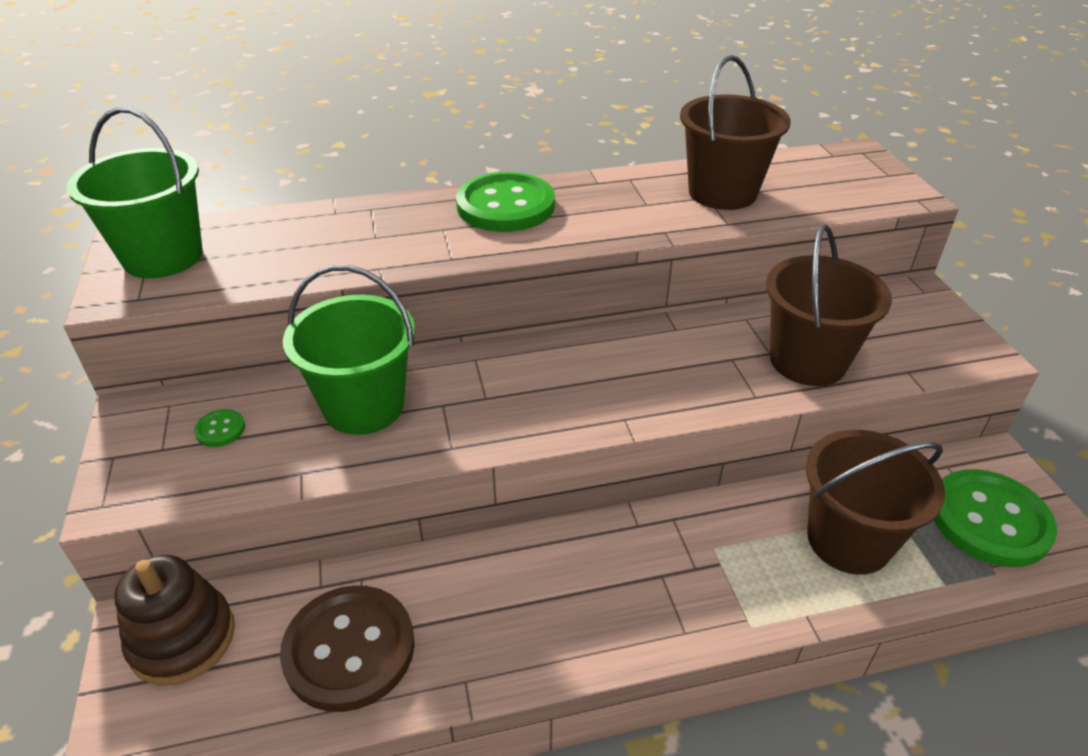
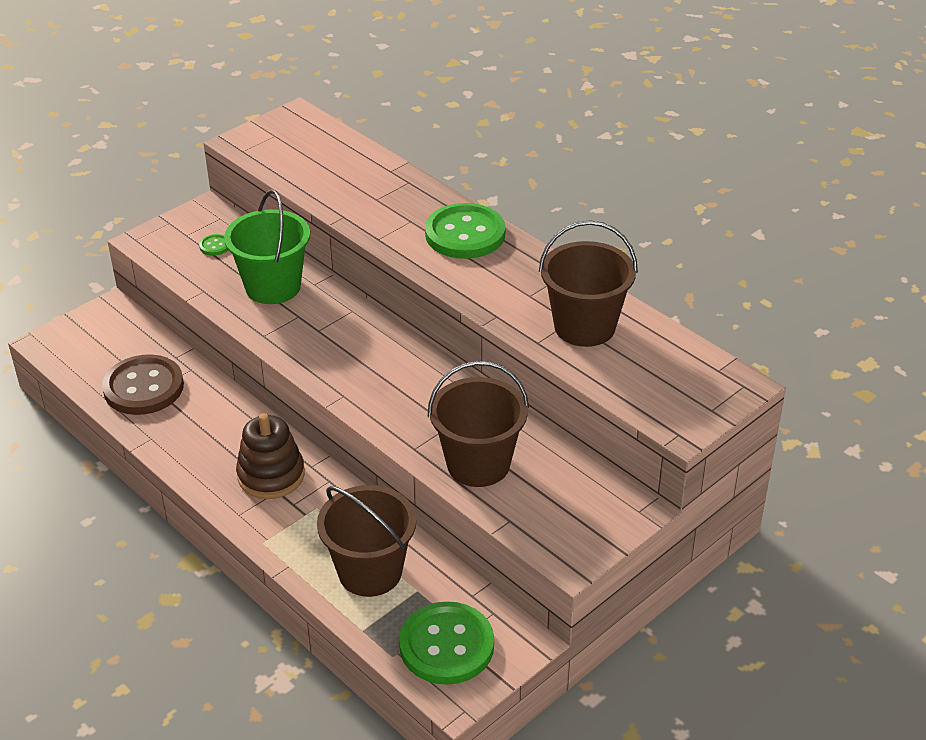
camera: 60 degrees right, 0 degrees up
(163, 257) = (287, 136): green bucket -> none
(182, 639) = (113, 327): brown stacking toy -> brown stacking toy (271, 475)

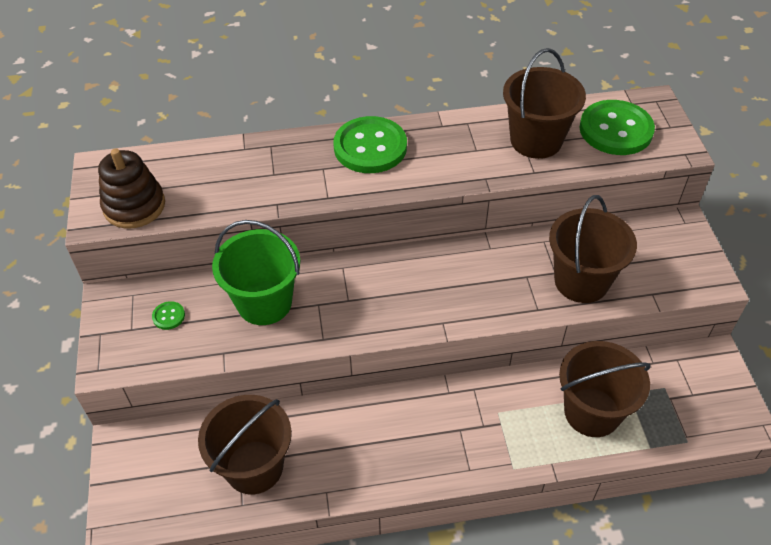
camera: 55 degrees left, 10 degrees up
(143, 387) = (254, 467): brown button -> brown bucket
(271, 475) = (439, 425): brown stacking toy -> brown stacking toy (134, 206)
(446, 645) = (694, 403): green button -> green button (615, 130)

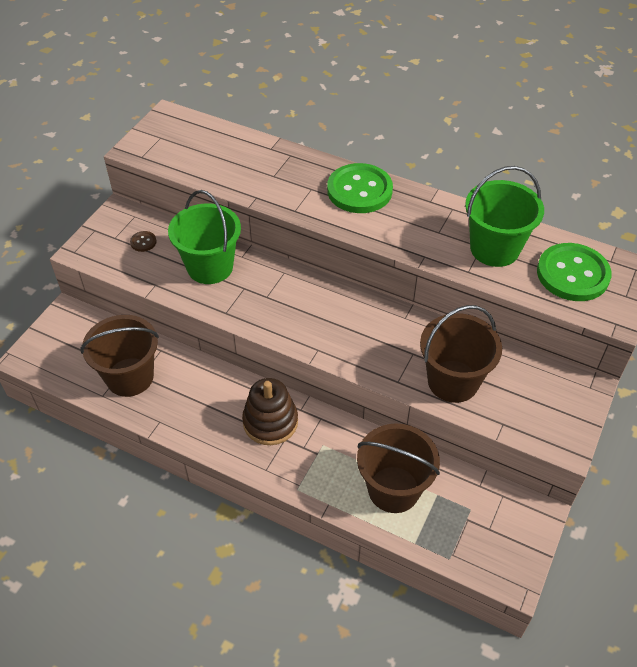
camera: 35 degrees right, 0 degrees up
(134, 206) = (165, 152): brown stacking toy -> brown stacking toy (270, 422)
(168, 316) = (143, 242): green button -> brown button
(536, 140) = (494, 249): brown bucket -> green bucket

